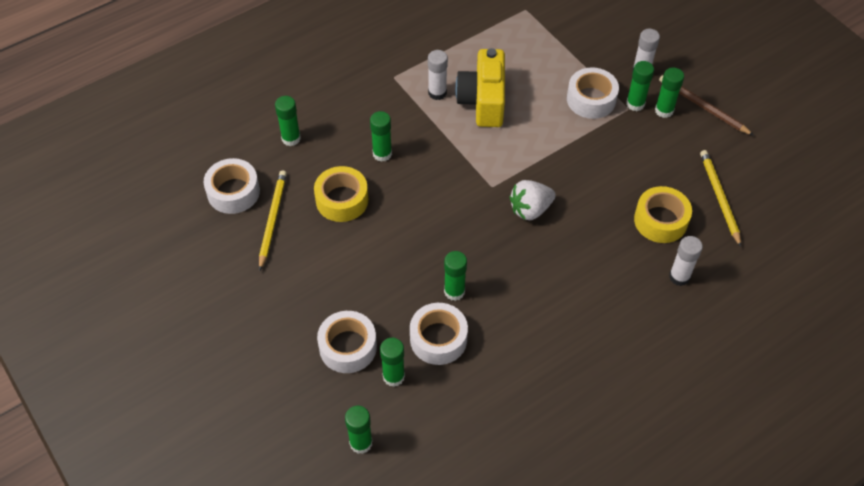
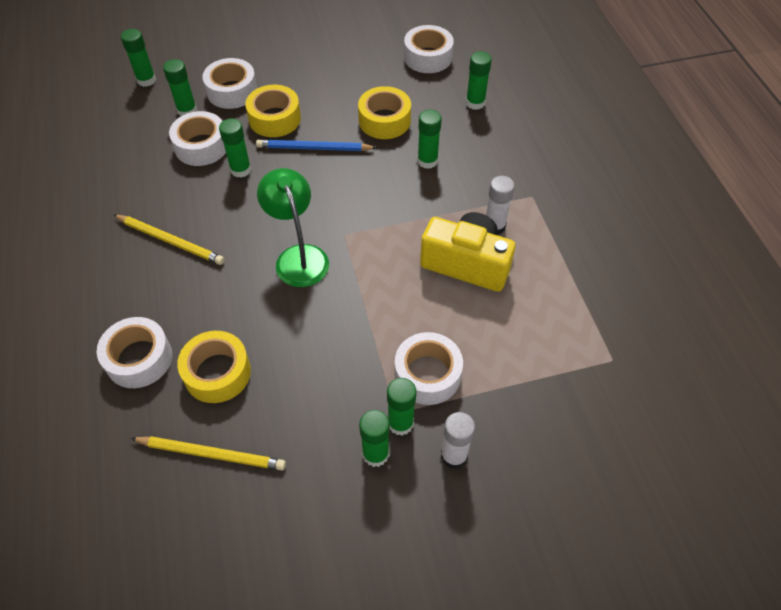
camera: 110 degrees right, 0 degrees up
(272, 219) = (385, 74): yellow pencil -> yellow pencil (170, 241)
(374, 291) = (274, 119): none -> yellow tape
(402, 243) = (314, 148): none -> blue pencil
(530, 209) = (298, 256): white strawberry -> green lamp
(679, 277) = (139, 359): white glue stick -> white tape
(703, 107) = (361, 509): brown pencil -> none

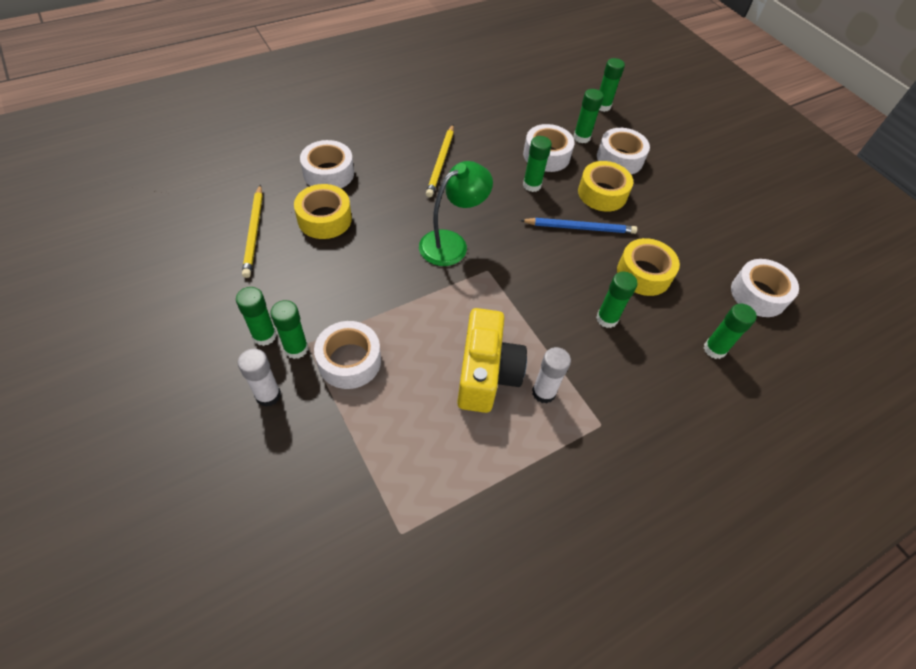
camera: 70 degrees right, 0 degrees up
(314, 148) = (580, 228): blue pencil -> blue pencil turned 105 degrees clockwise

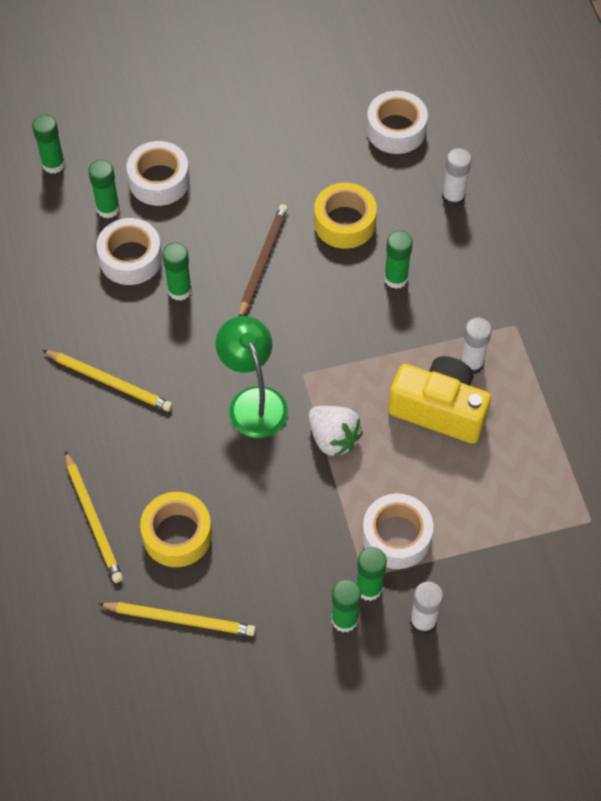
camera: 70 degrees left, 5 degrees up
(328, 173) = (93, 519): white tape -> yellow pencil
(433, 300) = (333, 438): none -> white strawberry
(580, 228) = (262, 261): blue pencil -> brown pencil
(602, 193) = (214, 220): yellow tape -> none
(714, 349) = (453, 197): green glue stick -> white glue stick

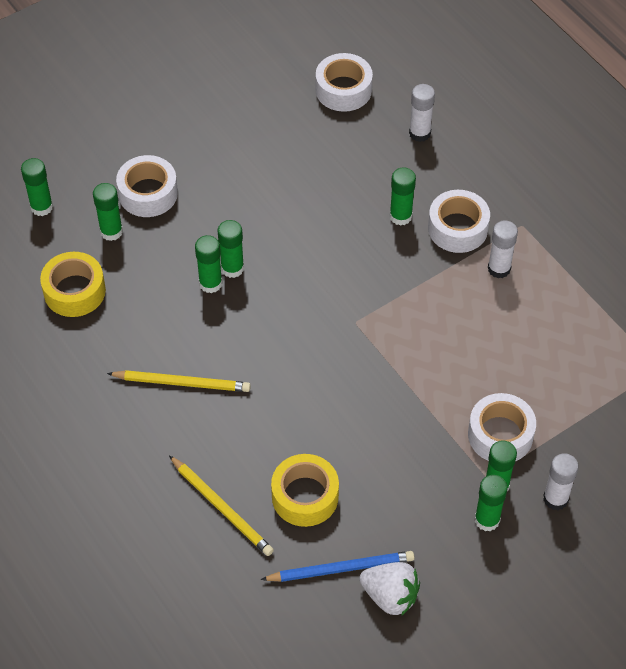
camera: 20 degrees left, 5 degrees down
(130, 258) = (152, 269): white tape -> white tape (457, 228)
(180, 619) = (341, 568): yellow pencil -> blue pencil
(207, 281) = (232, 268): none -> green glue stick
(253, 401) = (321, 359): green lamp -> none
(262, 261) = (275, 236): brown pencil -> none
(333, 438) = (407, 369): white strawberry -> white strawberry (390, 596)
(344, 223) = (334, 182): yellow tape -> yellow tape (74, 291)
(439, 410) = (489, 316): yellow camera -> none

